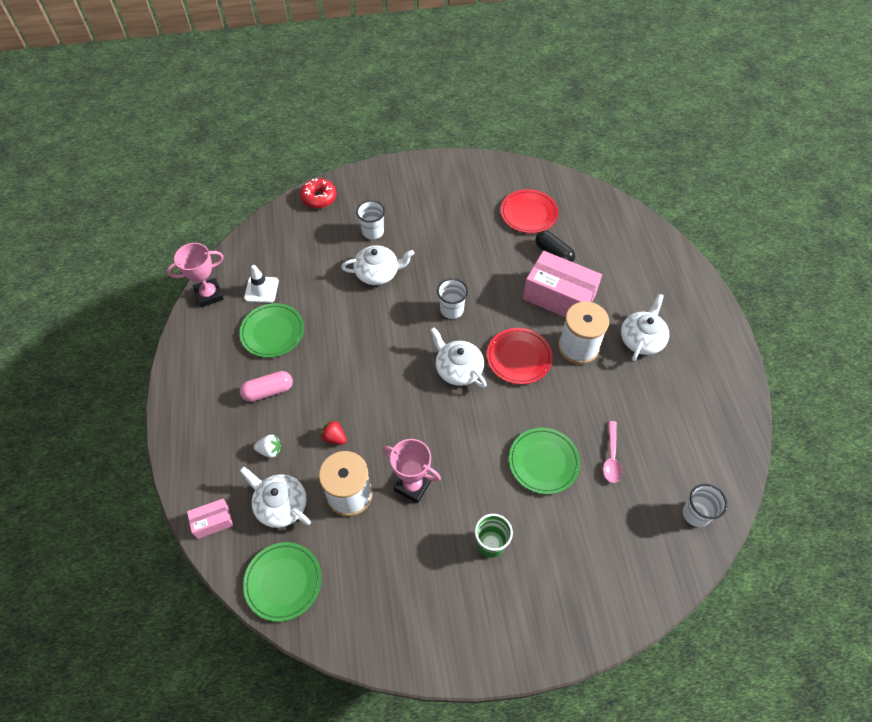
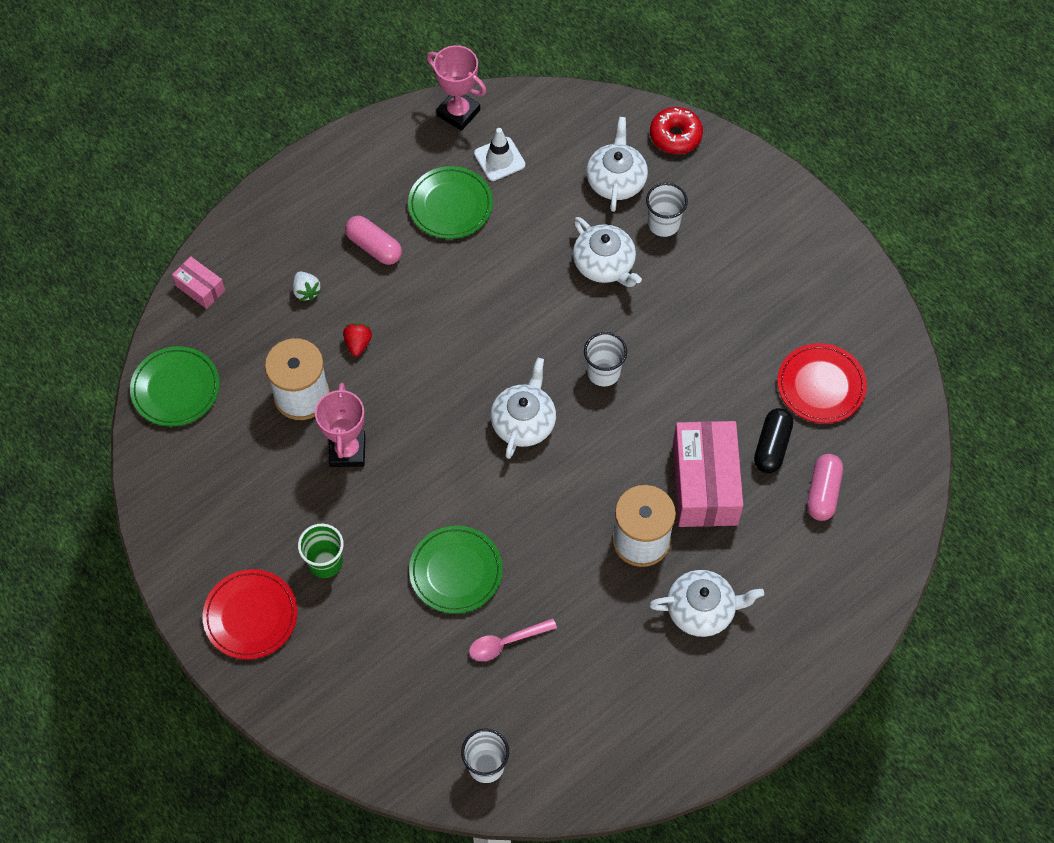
camera: 60 degrees right, 5 degrees up
(280, 505) = (253, 338): white teapot -> white teapot (616, 180)
(519, 358) = (581, 480): red plate -> red plate (251, 616)
(597, 245) = (823, 492): none -> pink capsule

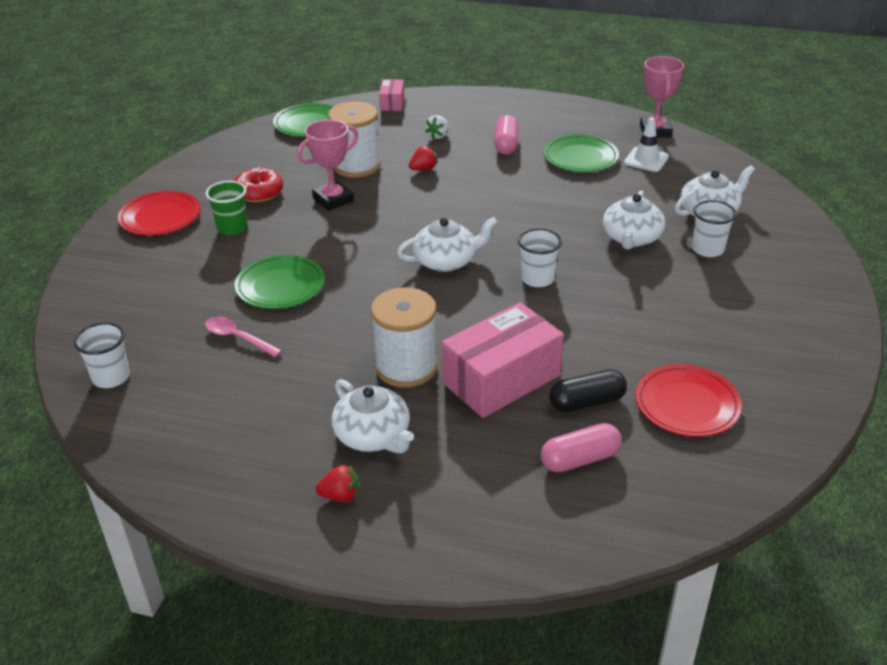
camera: 55 degrees right, 25 degrees down
(675, 136) = (790, 221): red donut -> red donut (259, 192)
(748, 667) = (340, 496): none -> red strawberry

